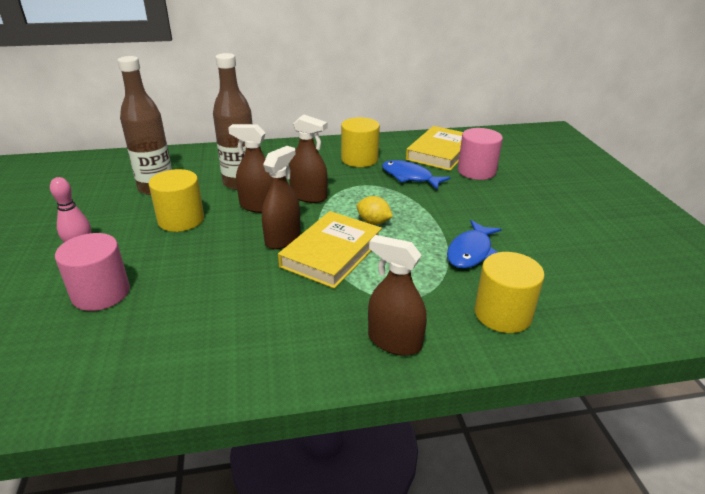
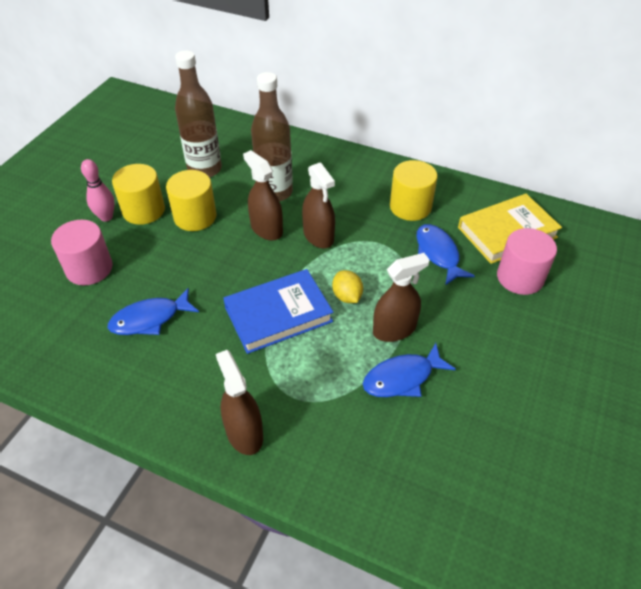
camera: 35 degrees right, 15 degrees up
(212, 303) = (150, 319): none -> blue fish
(283, 238) = (254, 277): brown spray bottle -> brown spray bottle (394, 329)
(331, 253) = (278, 314): yellow book -> blue book
(503, 314) = (358, 461): yellow cylinder -> yellow cylinder (143, 210)

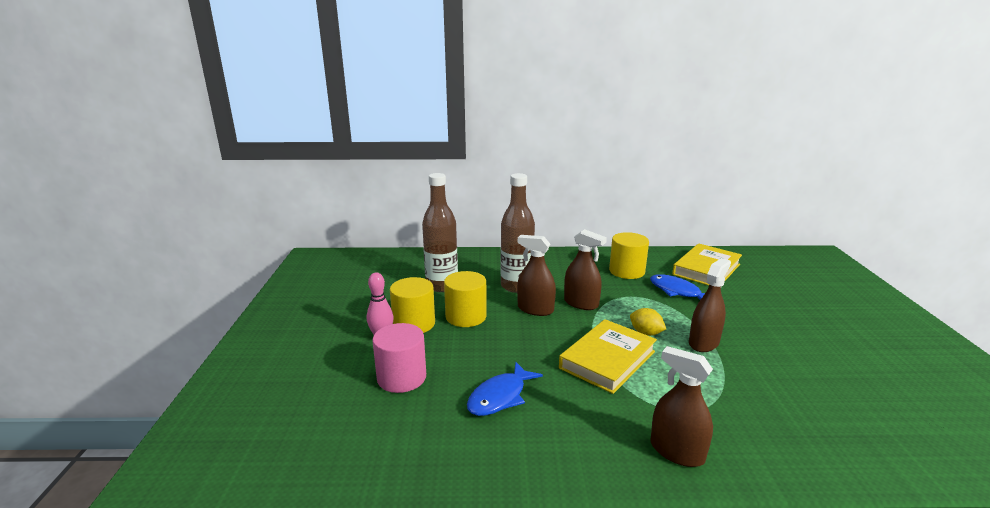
camera: 25 degrees left, 25 degrees down
(278, 314) = (607, 360): blue book -> yellow book
(402, 378) = (746, 370): blue fish -> none
(520, 277) = (745, 290): pink cylinder -> none

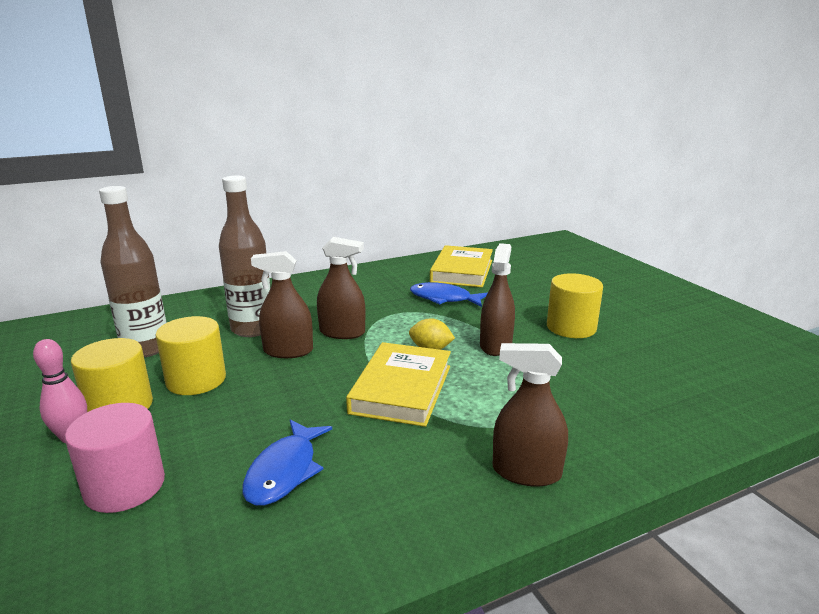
camera: 25 degrees left, 0 degrees up
(626, 271) = (379, 288): yellow cylinder -> yellow cylinder (571, 327)

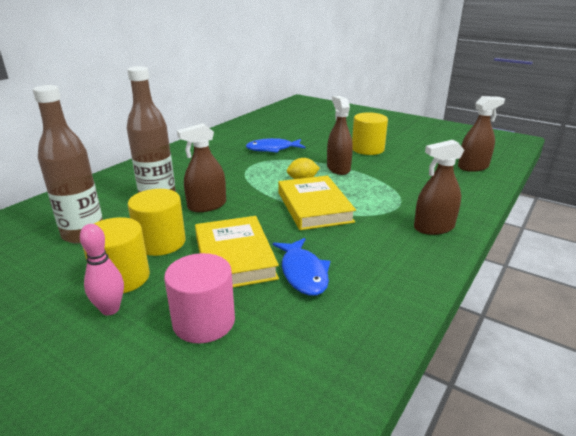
camera: 30 degrees left, 5 degrees up
(342, 332) = (230, 185): brown spray bottle -> brown spray bottle (473, 167)
(462, 271) = (263, 130): yellow book -> yellow book (234, 257)

